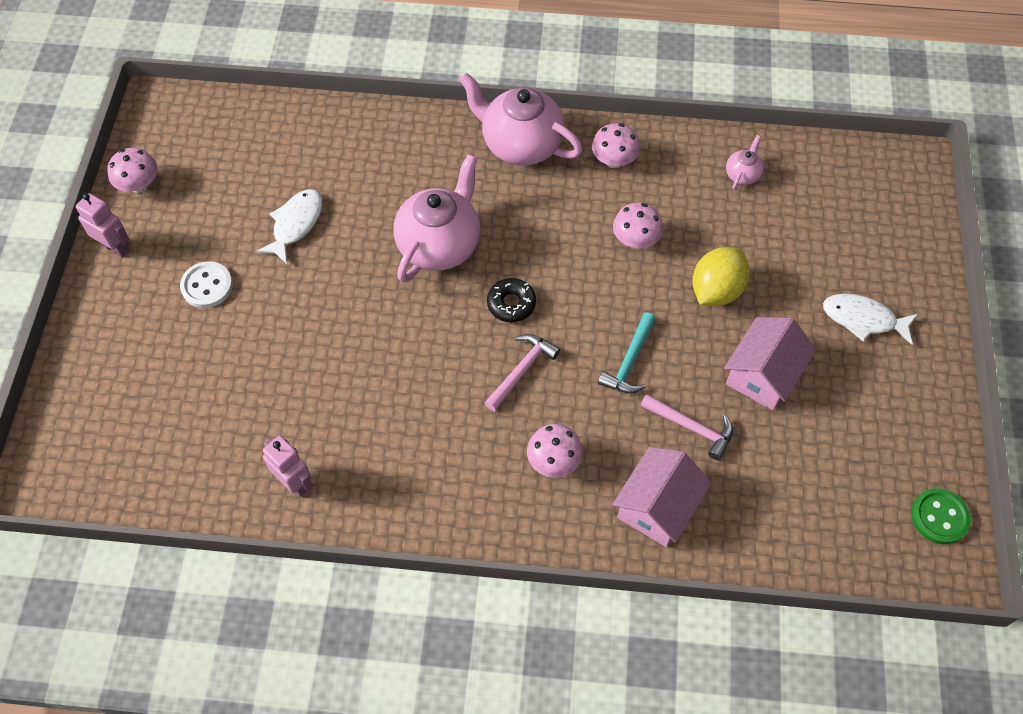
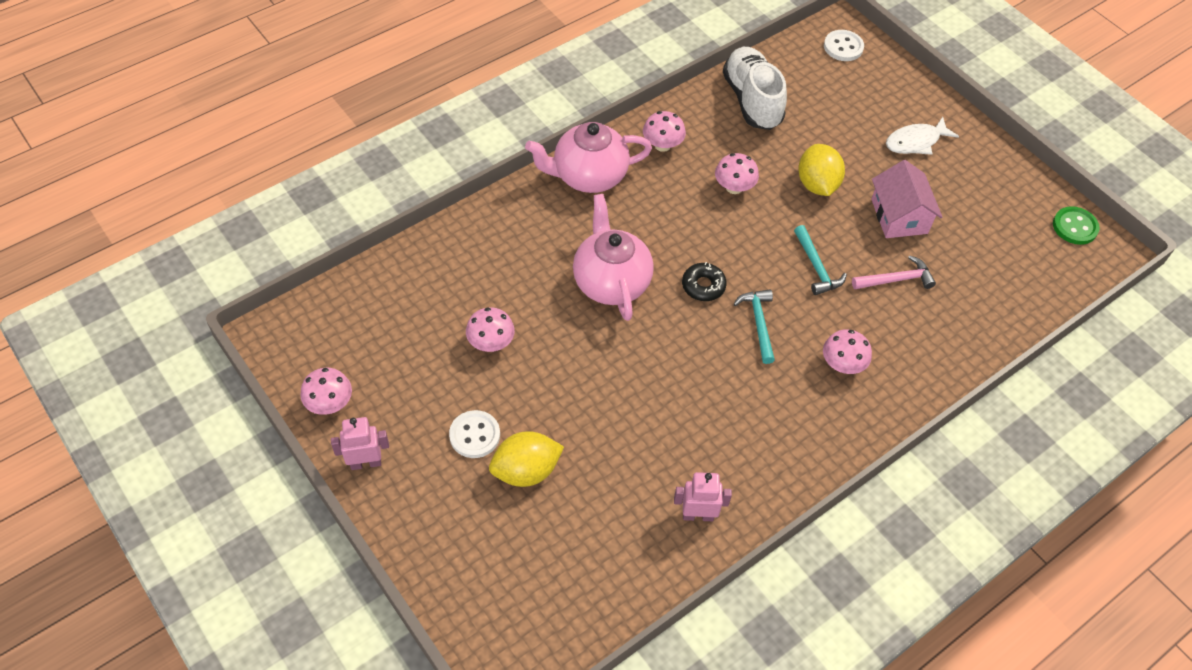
camera: 45 degrees left, 5 degrees down
(212, 342) = (526, 471): none -> yellow lemon
(296, 224) = (491, 343): white fish -> pink mushroom
(521, 370) = (758, 323): pink hammer -> turquoise hammer
(657, 506) = (930, 342): pink house -> none
(742, 174) = (752, 100): pink teapot -> white shoe
(893, 183) = (843, 47): none -> white button

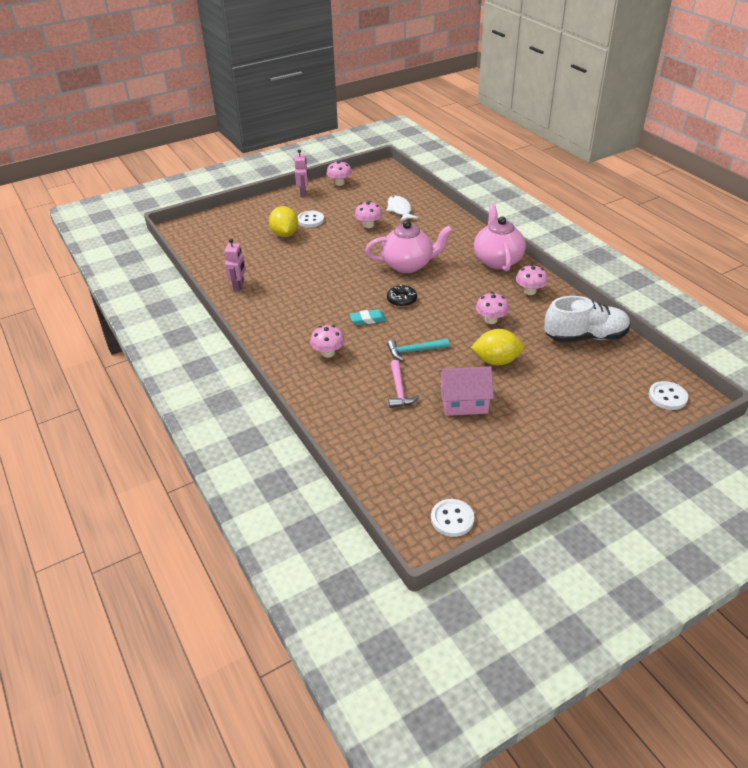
camera: 100 degrees right, 15 degrees down
(758, 323) = (368, 320): turquoise hammer -> turquoise eraser
(915, 142) = (551, 426): white fish -> white fish (400, 210)
(1074, 227) = (452, 519): green button -> white button

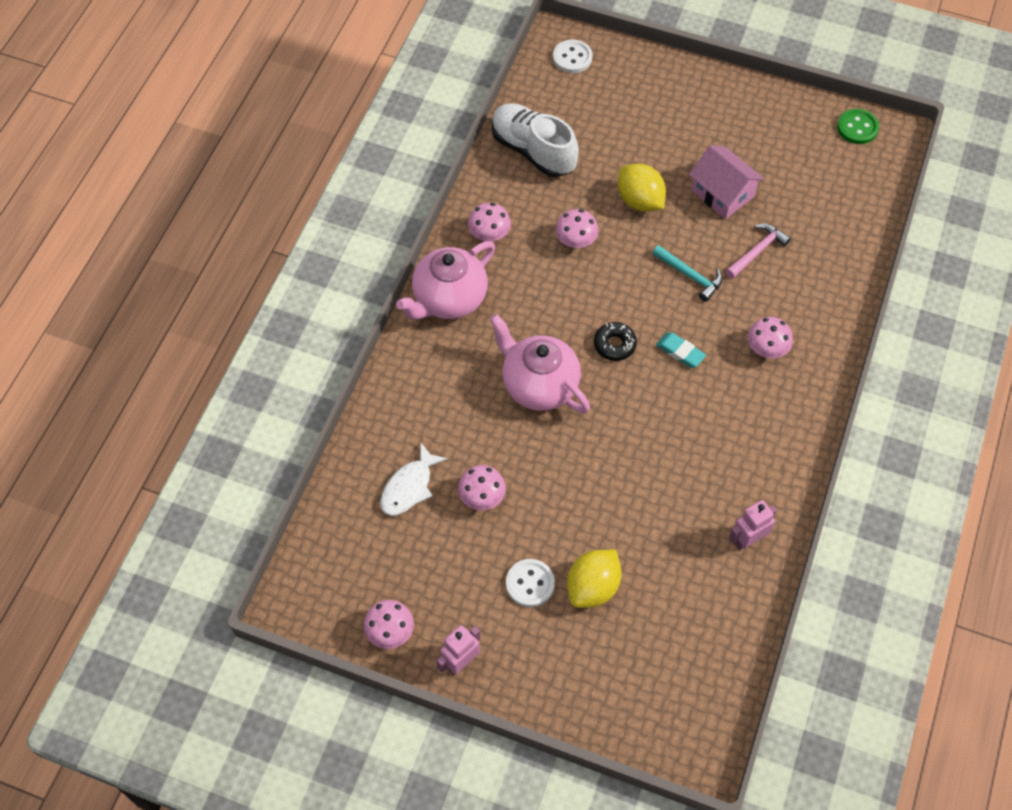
camera: 130 degrees left, 20 degrees up
(452, 519) = (857, 128): white button -> green button

